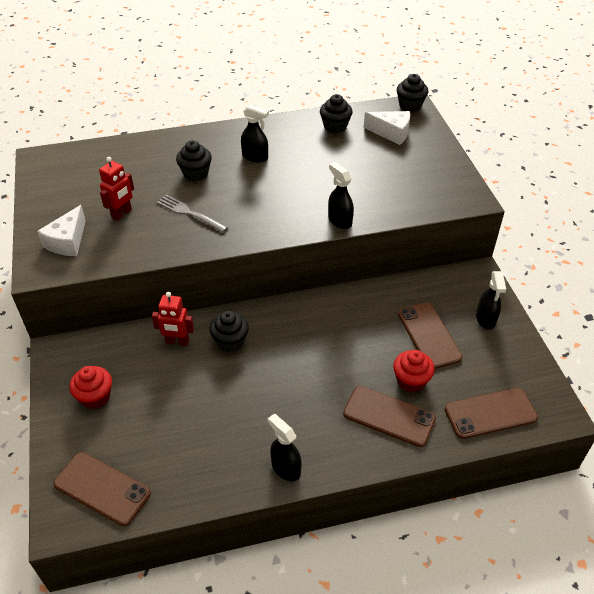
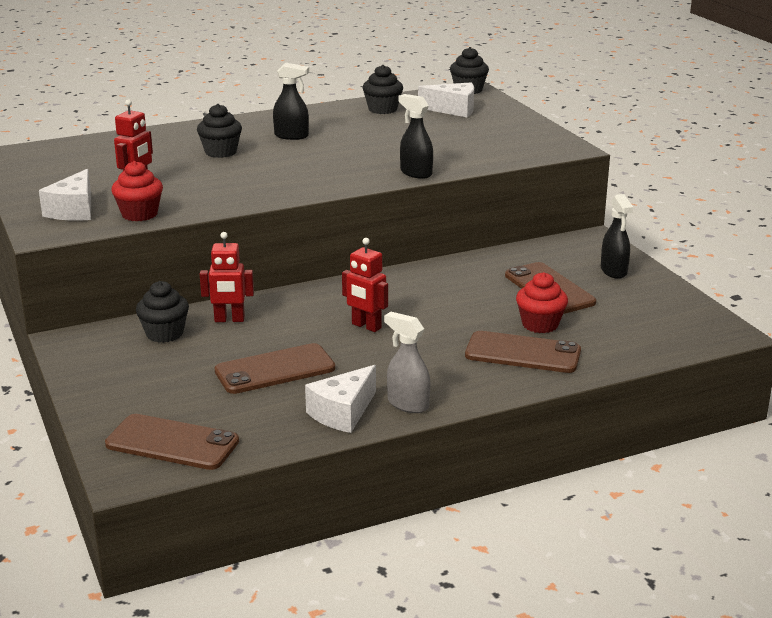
camera: 10 degrees left, 20 degrees down
(95, 397) = (135, 372): red cupcake -> red cupcake (139, 214)
(189, 213) = (225, 180): grey fork -> none
(230, 342) = (299, 314): black cupcake -> black cupcake (164, 333)
(234, 471) = (343, 413): none -> white cheese
(276, 364) = (366, 326): none -> red robot
(285, 468) = (407, 404): black spray bottle -> grey spray bottle
(490, 413) = (646, 340): brown phone -> brown phone (275, 370)

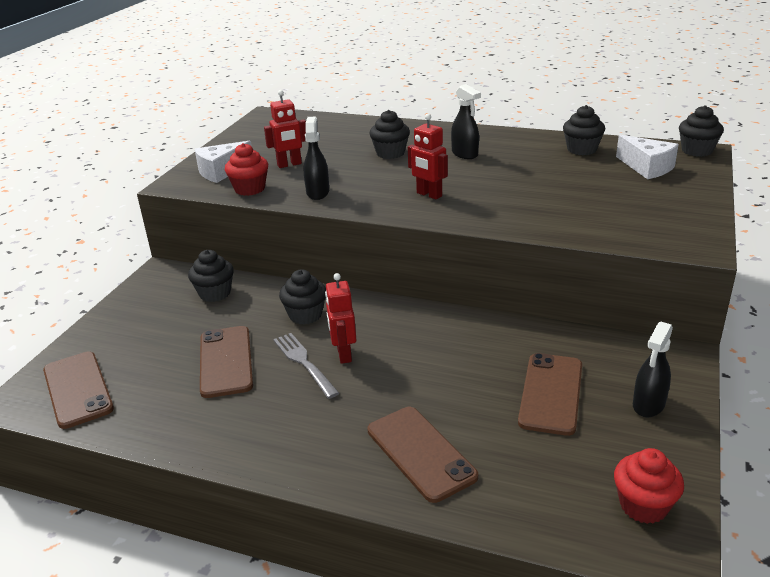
camera: 45 degrees right, 5 degrees up
(229, 320) = (267, 301): red robot -> red robot (429, 195)
(275, 370) = (225, 361): brown phone -> brown phone turned 60 degrees clockwise
(284, 316) = (305, 315): none -> black cupcake
(343, 413) = (203, 429): white cheese -> none
(344, 343) = (304, 363): none -> grey fork
(407, 404) = (255, 450): grey spray bottle -> none
(415, 173) = (502, 222): black spray bottle -> black spray bottle (318, 192)
(540, 324) = (483, 429): red cupcake -> red cupcake (643, 505)

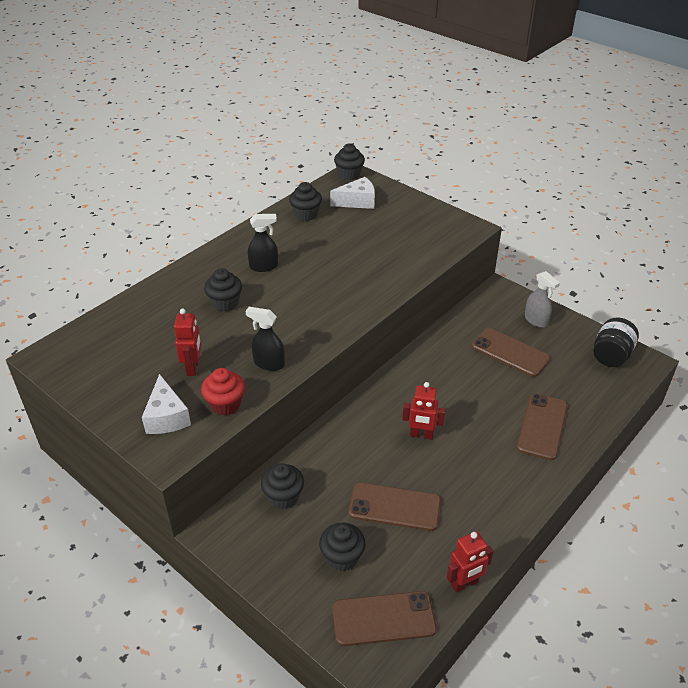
camera: 70 degrees left, 10 degrees up
(304, 363) = (420, 460): grey fork -> none
(305, 315) = (356, 444): black cupcake -> black cupcake (342, 557)
(421, 453) = (542, 426): brown phone -> brown phone turned 60 degrees counterclockwise
(429, 195) = (322, 306): red robot -> red robot (464, 584)
(643, 505) = (611, 355): red cupcake -> black jar
(648, 405) = (536, 320): black spray bottle -> grey spray bottle

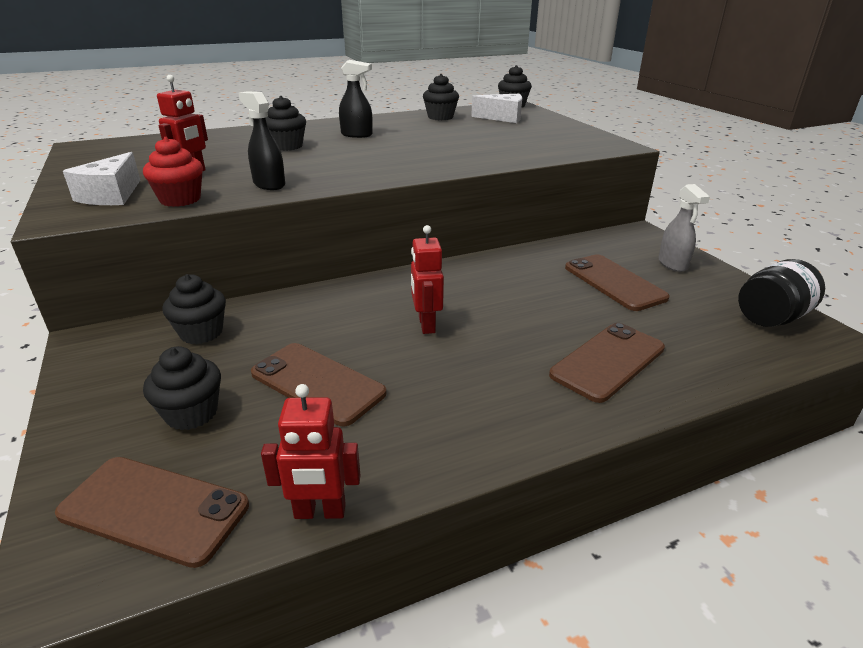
camera: 25 degrees right, 10 degrees down
(421, 435) = (426, 325): red robot -> red robot turned 45 degrees clockwise

